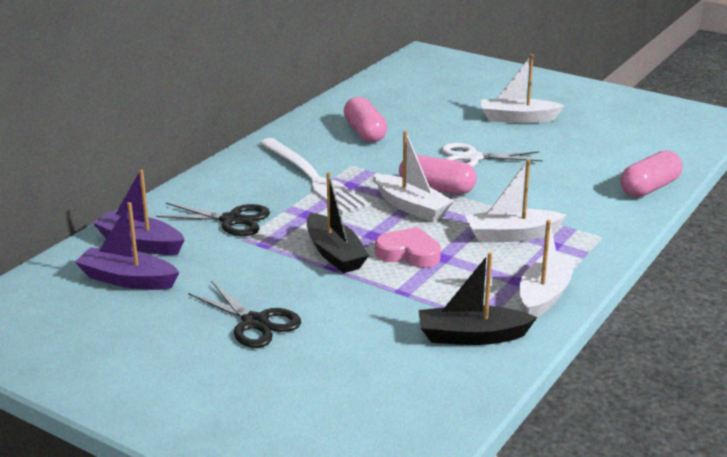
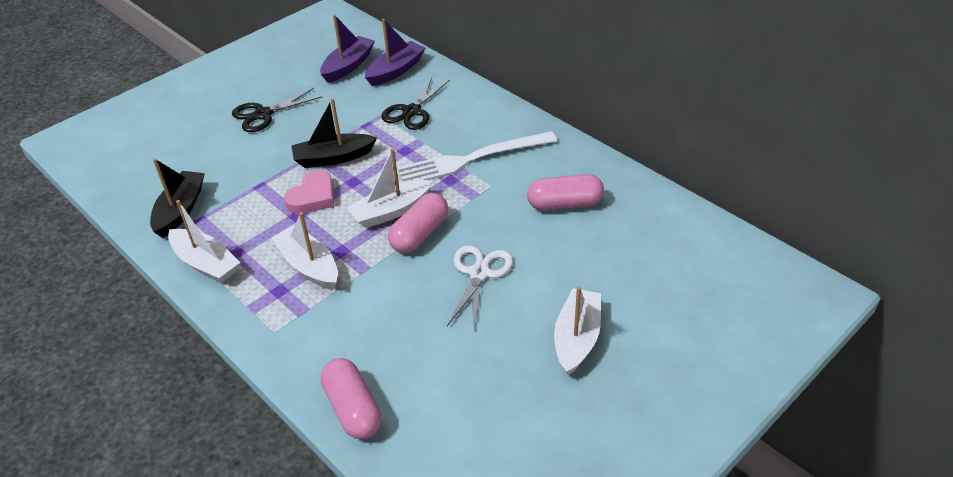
camera: 105 degrees right, 15 degrees up
(511, 235) = (309, 266): white boat -> white boat turned 45 degrees counterclockwise

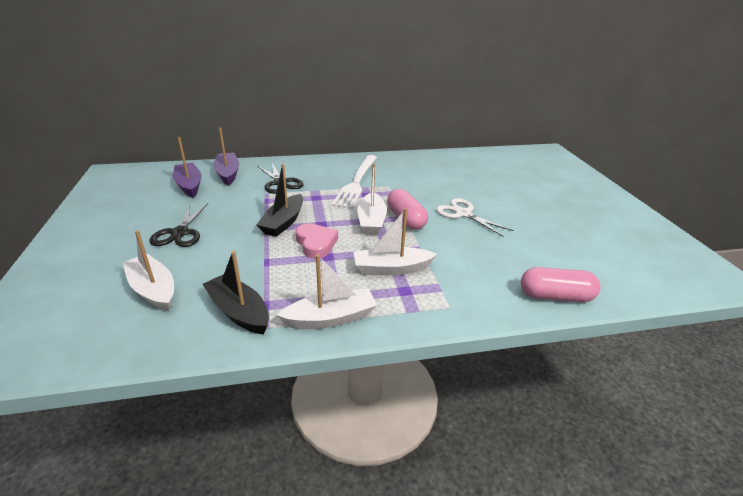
camera: 60 degrees left, 10 degrees down
(564, 204) = (430, 174): pink capsule -> none
(577, 338) = (540, 206): white boat -> white boat (153, 290)

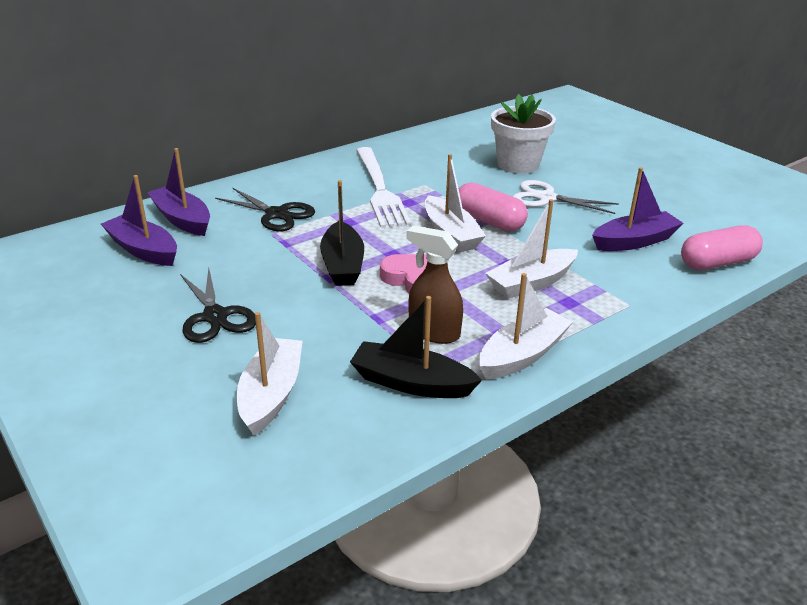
camera: 25 degrees left, 0 degrees up
(153, 290) = (271, 394): white boat -> white boat turned 75 degrees clockwise
(290, 282) = (433, 332): none -> brown spray bottle
(465, 187) = (518, 164): none -> white flower pot
(500, 261) = (634, 241): none -> purple boat

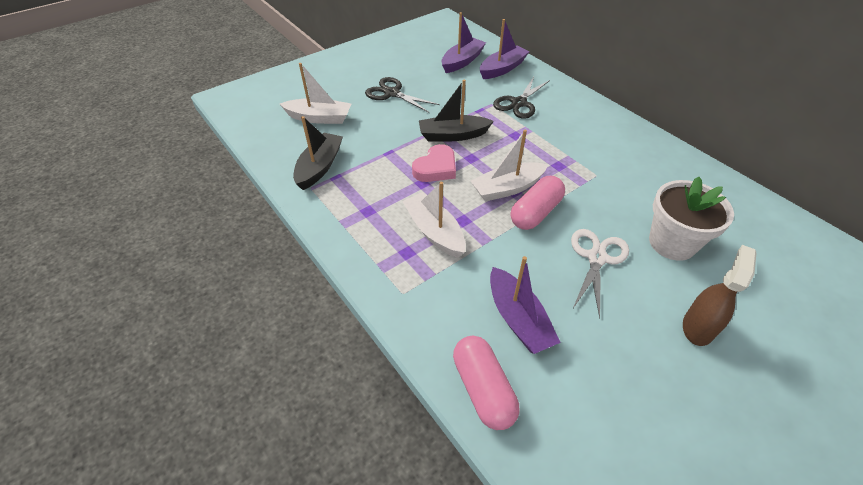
camera: 90 degrees right, 15 degrees up
(215, 317) = (392, 93): black scissors -> black scissors turned 60 degrees clockwise
(379, 189) = (576, 149): white fork -> none
(433, 332) = (370, 177): brown spray bottle -> brown spray bottle (698, 327)
(522, 355) = (340, 218): white boat -> none

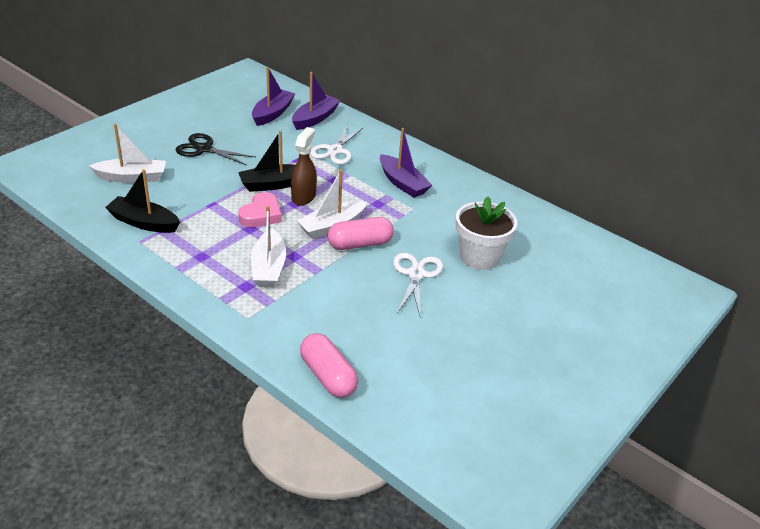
camera: 15 degrees left, 10 degrees down
(319, 167) = (144, 222): black boat -> black boat turned 75 degrees counterclockwise
(434, 232) = (268, 267): white boat -> white boat turned 135 degrees counterclockwise
(518, 103) = (335, 150): black scissors -> white scissors
(518, 319) = (352, 325): purple boat -> purple boat (402, 183)
(535, 212) = (360, 244): pink capsule -> pink capsule turned 45 degrees clockwise
(698, 327) = (500, 315): brown spray bottle -> brown spray bottle (303, 197)

